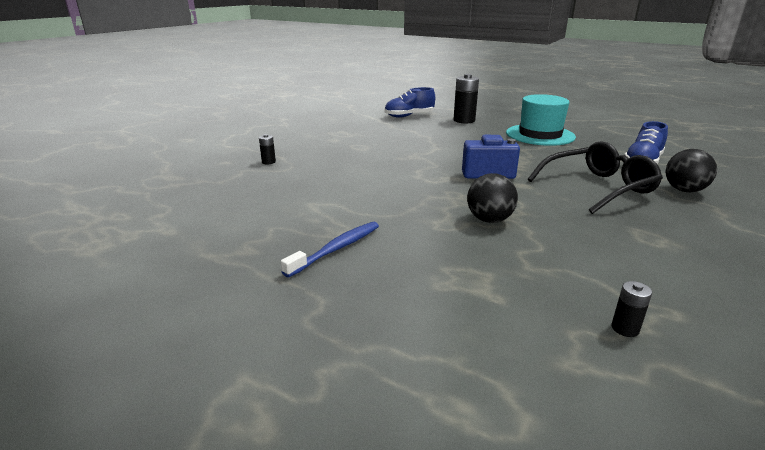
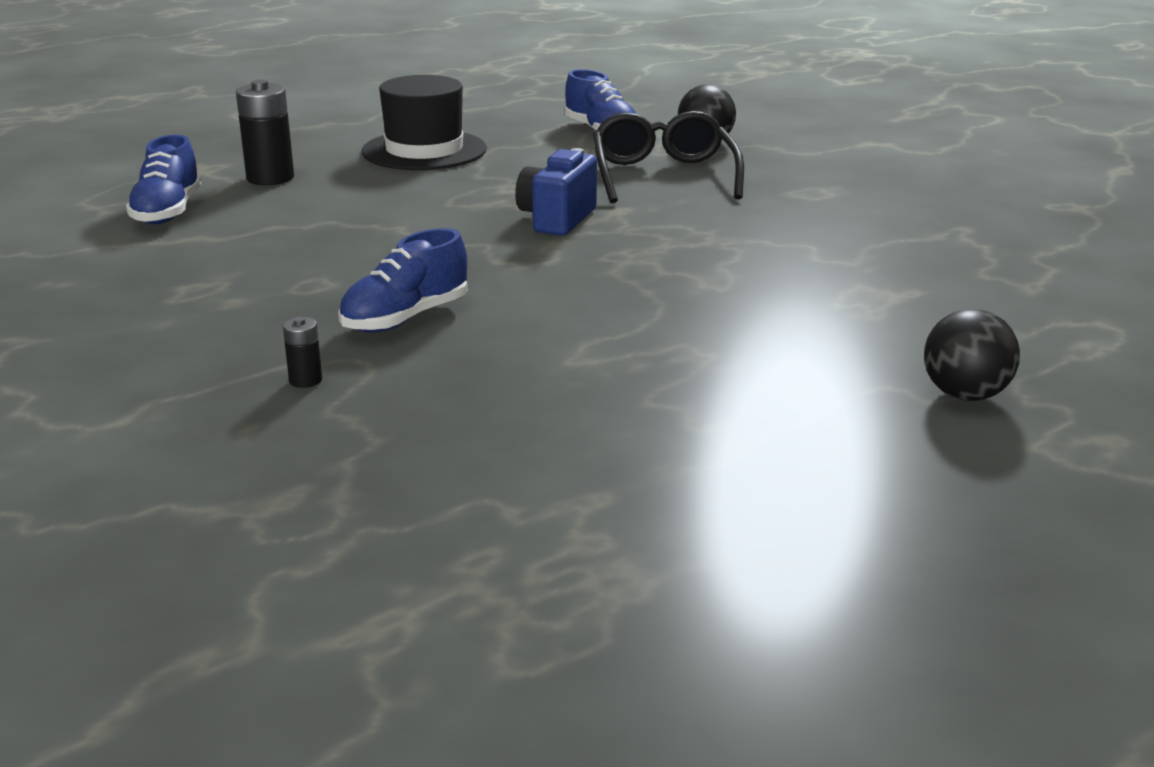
camera: 70 degrees left, 0 degrees up
(336, 249) = (752, 360): blue toothbrush -> none
(337, 166) = (405, 318): none -> blue shoe
(489, 220) = (720, 253): black ball -> black ball (965, 395)
(540, 135) = (424, 150): turquoise hat -> black hat
(625, 329) = (982, 253): black battery -> none

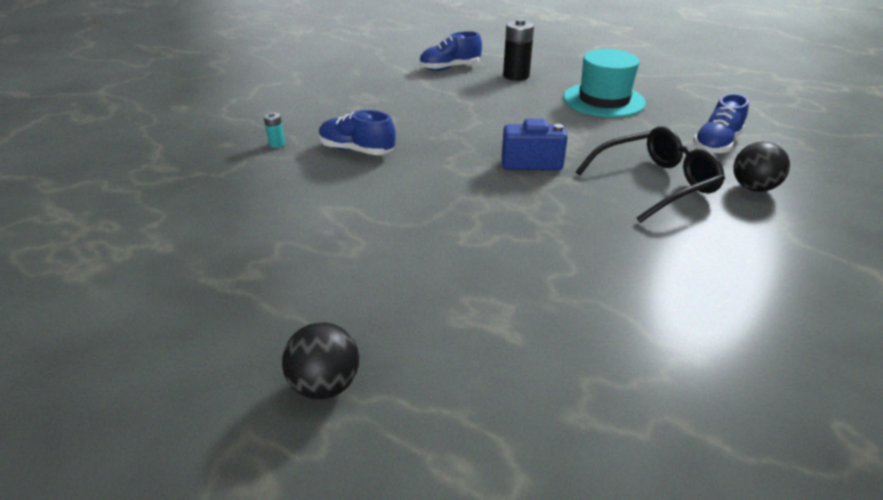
camera: 70 degrees right, 10 degrees up
(305, 380) = (277, 144): black battery -> turquoise battery
(424, 150) = (604, 100): black hat -> turquoise hat

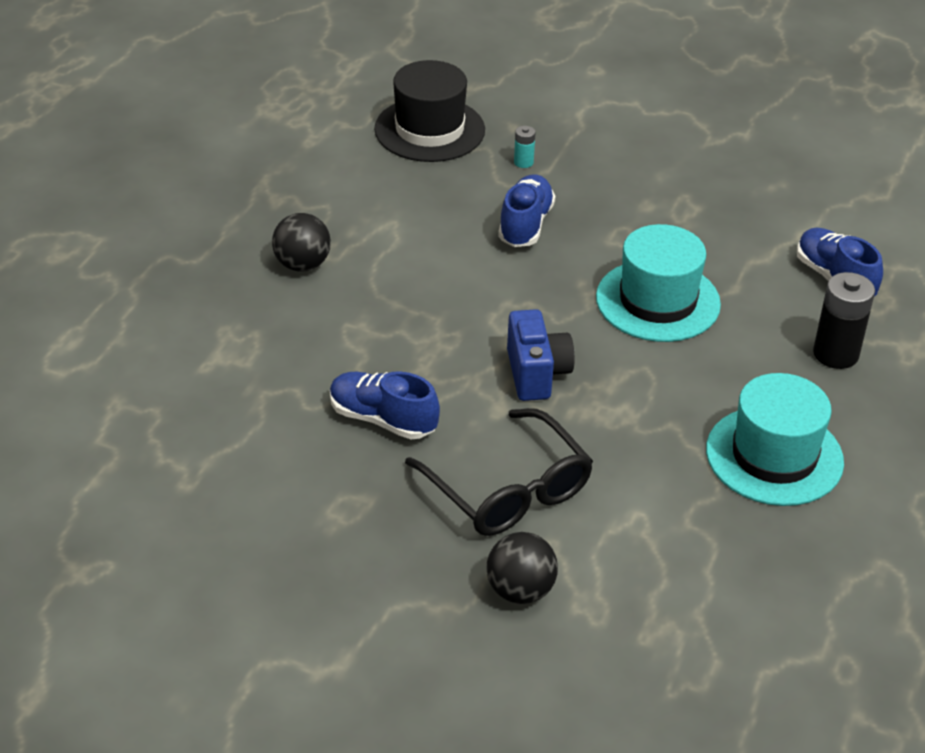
camera: 80 degrees right, 5 degrees up
(200, 180) = (429, 130): none -> black hat
(325, 385) = (146, 266): black ball -> black ball (302, 265)
(459, 115) = (658, 301): none -> turquoise hat
(716, 144) = (649, 573): blue shoe -> blue shoe (382, 419)

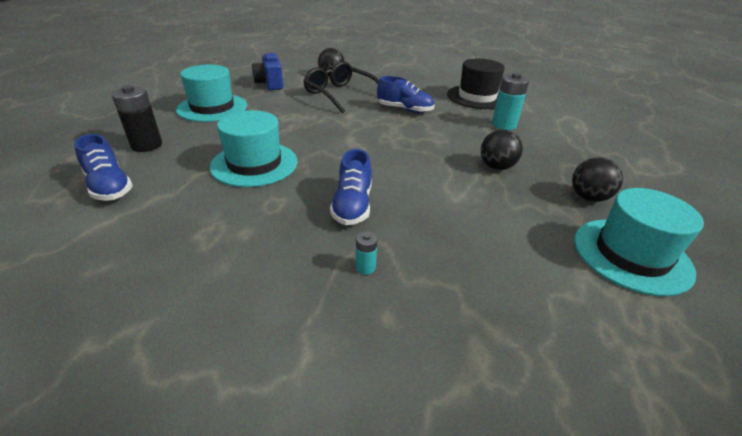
camera: 170 degrees right, 5 degrees down
(213, 356) = (504, 125): none -> turquoise battery
(219, 208) = (588, 197): none -> black ball
(247, 146) = (631, 255): none -> turquoise hat
(429, 130) = (478, 299): black hat -> black hat (477, 97)
(536, 374) = (332, 128): blue camera -> blue camera (270, 84)

